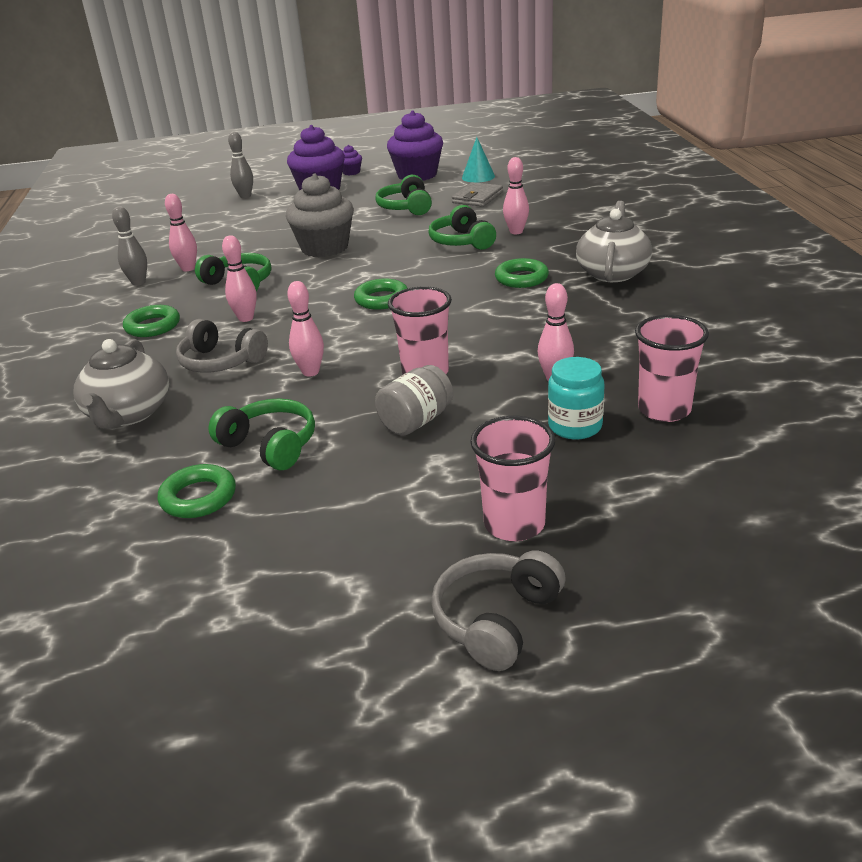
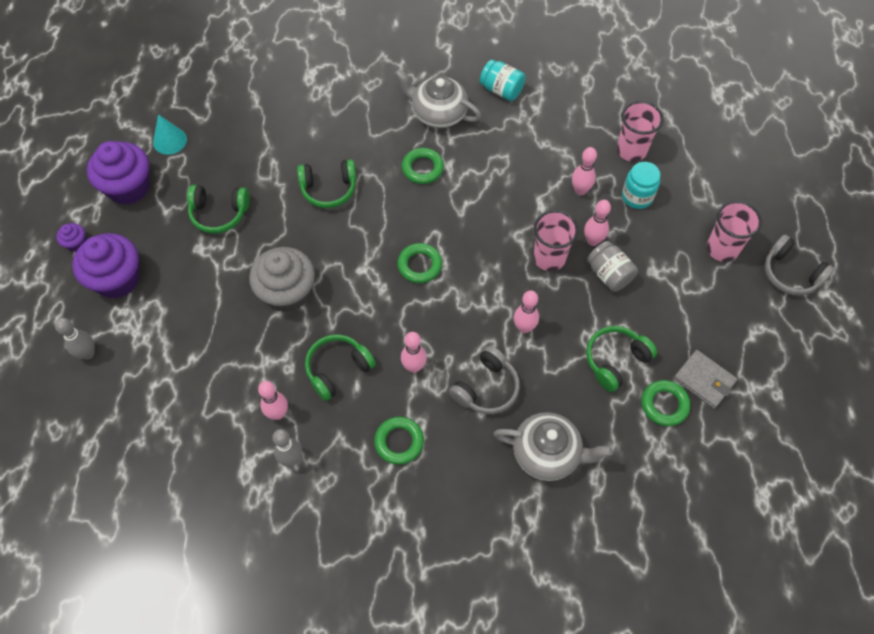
camera: 80 degrees left, 30 degrees up
(477, 197) = (228, 154): grey wallet -> grey wallet (704, 380)
(516, 232) = (328, 148): pink bowling pin -> pink bowling pin (593, 241)
(688, 301) = (501, 90): none -> turquoise jar

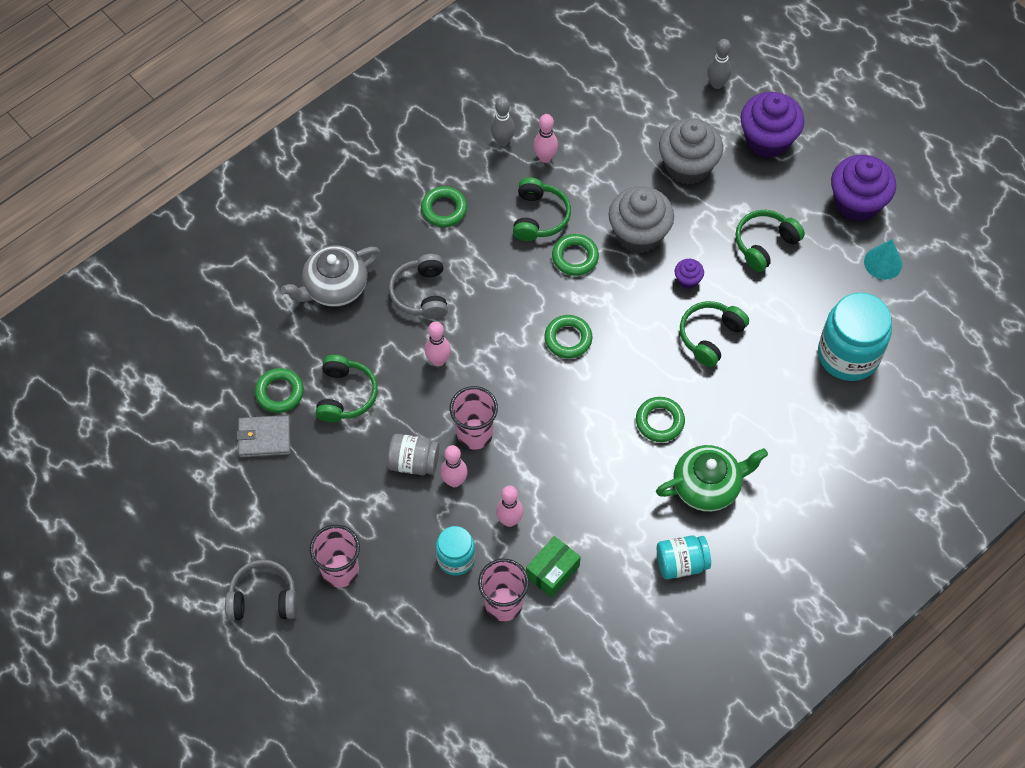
camera: 135 degrees right, 0 degrees up
(76, 243) = (831, 135): purple cupcake -> purple cupcake (687, 280)
(192, 310) = (687, 166): none -> grey cupcake
(265, 111) = (848, 355): none -> turquoise jar
(349, 316) = (575, 257): none -> green ring
(414, 367) = (488, 264): pink bowling pin -> none
(438, 113) = (707, 486): grey teapot -> green teapot
(583, 144) = (552, 571): none -> green box

